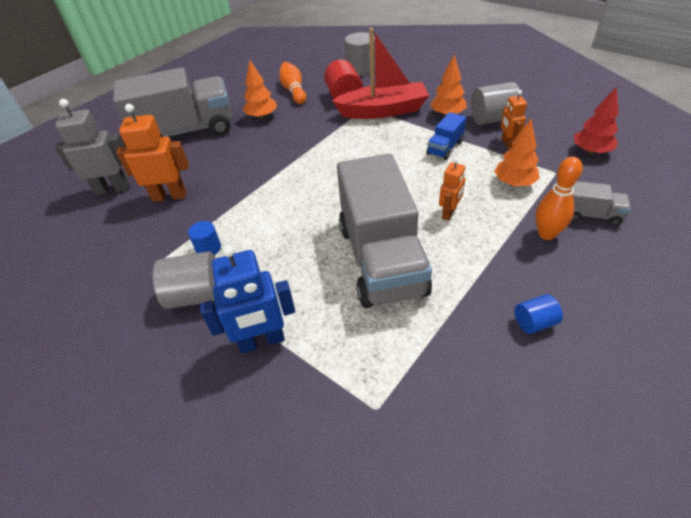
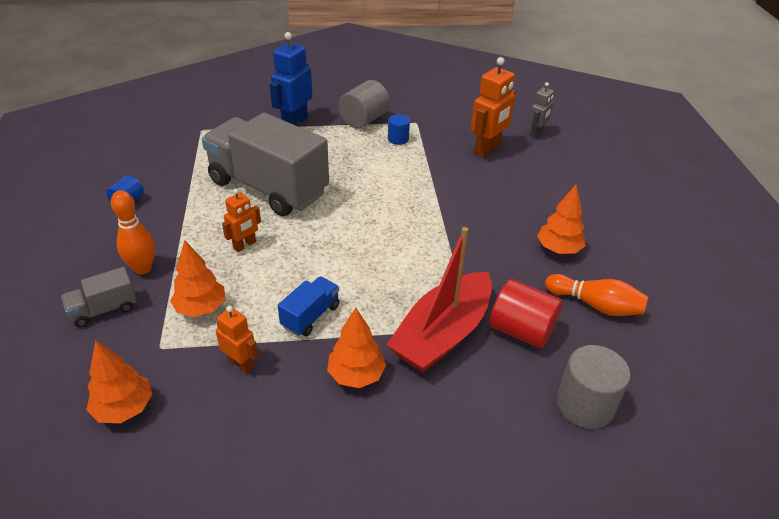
camera: 130 degrees right, 5 degrees down
(112, 189) = (537, 133): grey robot -> grey robot, size x0.59
(186, 131) = (591, 196): grey truck -> none
(445, 148) = (310, 316): blue truck -> blue truck turned 45 degrees clockwise
(449, 213) = (245, 245): orange robot -> orange robot turned 120 degrees counterclockwise
(492, 119) = (288, 400): grey cylinder -> none
(590, 151) = (124, 408): red tree -> orange tree

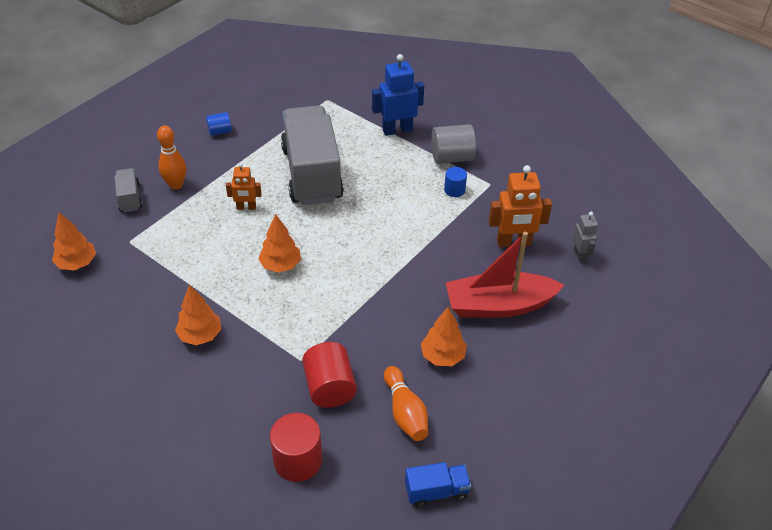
camera: 45 degrees right, 5 degrees up
(104, 309) = (129, 198): grey truck -> grey truck turned 60 degrees clockwise
(201, 308) = (175, 232): orange tree -> orange tree (280, 265)
(241, 363) = (154, 281): orange robot -> none
(310, 316) = (223, 281): blue truck -> blue truck (436, 491)
(442, 334) = (279, 351): red boat -> red boat (498, 305)
(537, 133) = (580, 255): grey robot -> grey robot turned 90 degrees counterclockwise
(585, 405) = (298, 460): grey cylinder -> red cylinder

